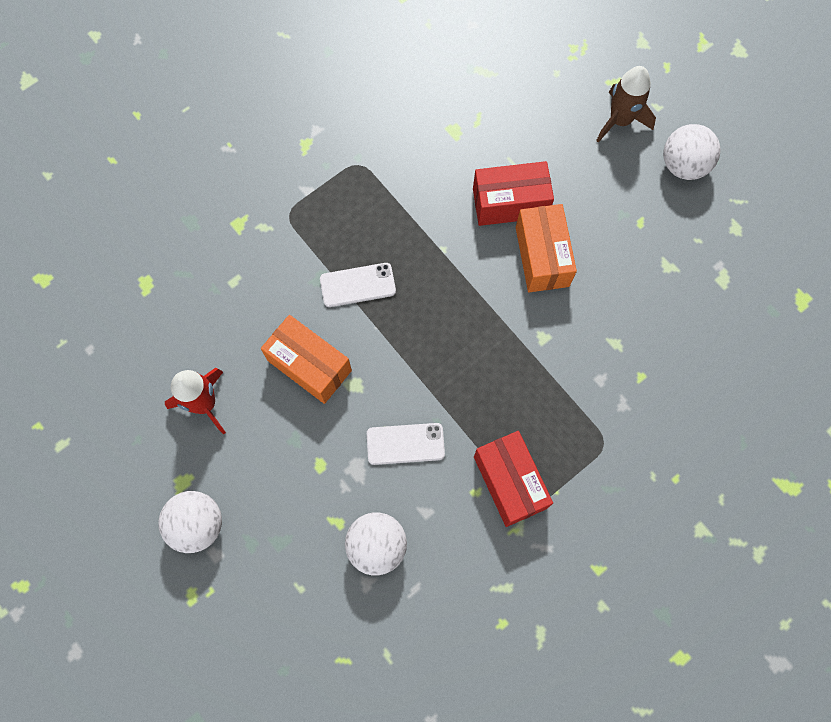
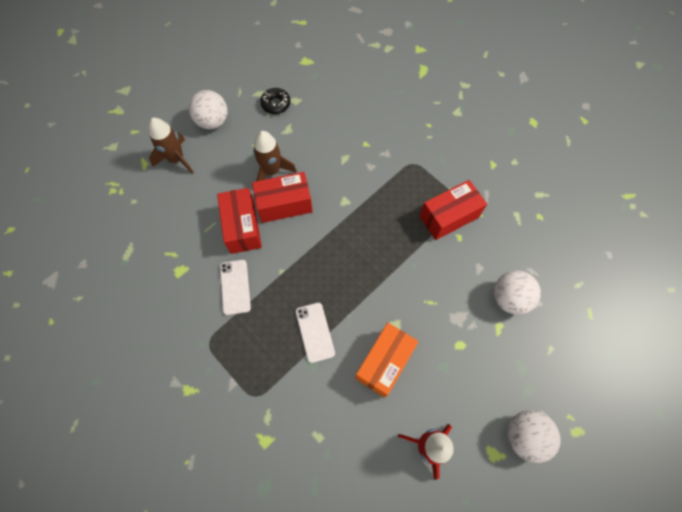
camera: 95 degrees left, 5 degrees down
(405, 443) = (434, 285): white phone -> white phone (235, 287)
(542, 256) = (284, 204): orange box -> red box
(596, 242) = (272, 171): none -> brown rocket
(715, 251) = (276, 104): none -> black donut

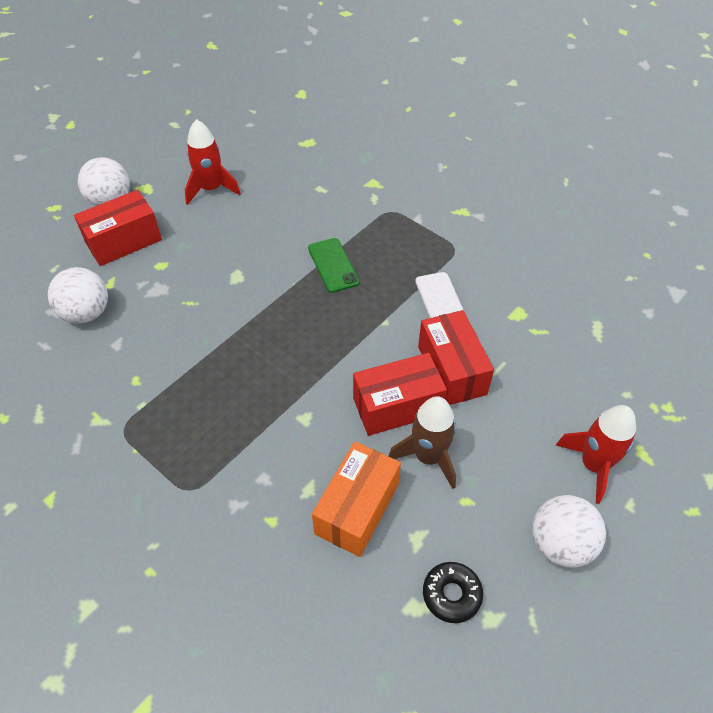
camera: 175 degrees right, 15 degrees down
(176, 159) = (593, 465): brown rocket -> red rocket
(314, 332) = (333, 265): white phone -> green phone
(384, 362) = (251, 245): orange box -> orange box (357, 509)
(448, 217) = (145, 407): red box -> red box (124, 241)

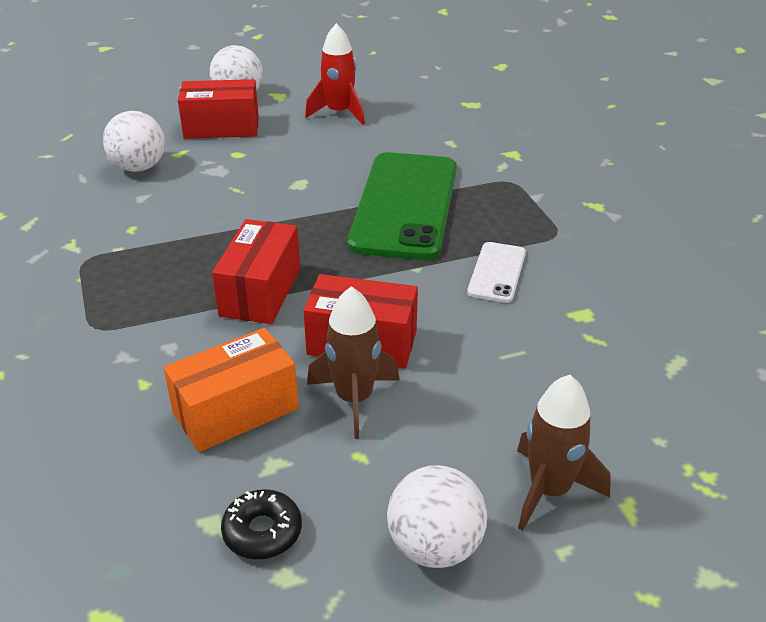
camera: 30 degrees right, 15 degrees down
(333, 265) = (405, 205): green phone -> green phone, size x2.17
(451, 370) = (453, 335): red box -> red box (260, 292)
(593, 465) = (549, 490): red rocket -> brown rocket

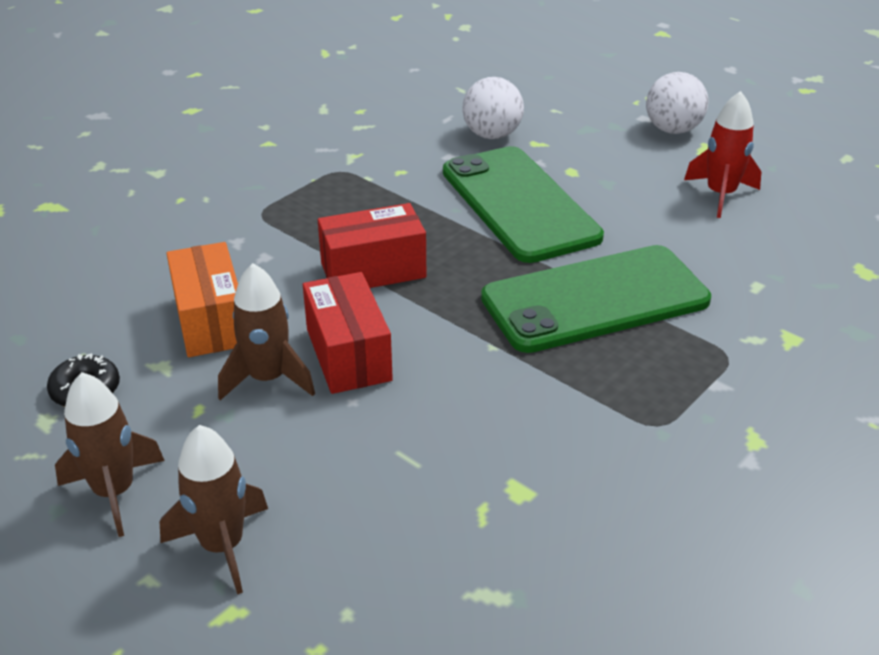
camera: 60 degrees right, 0 degrees up
(221, 127) = (606, 145): red box -> none
(235, 411) = (211, 321): orange box -> orange box turned 45 degrees clockwise
(252, 191) = (519, 204): none -> green phone
(435, 546) = (114, 492): white ball -> brown rocket
(497, 272) = (537, 403): white phone -> none

